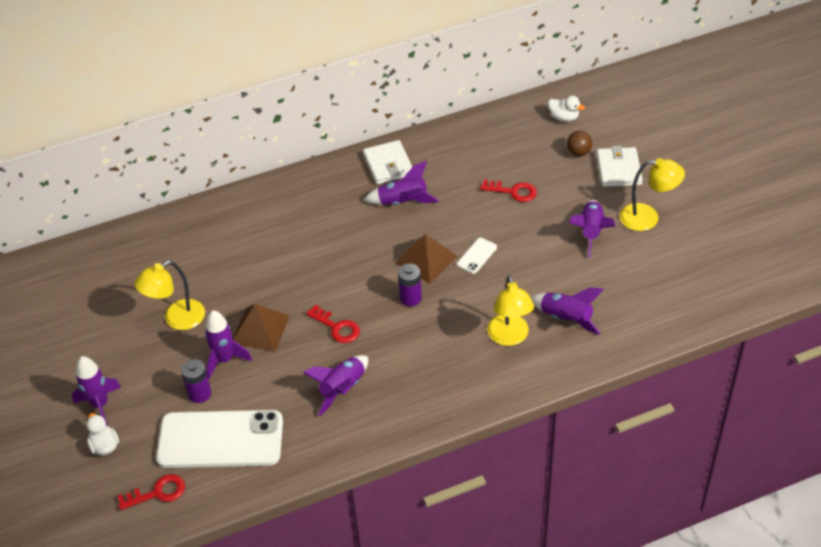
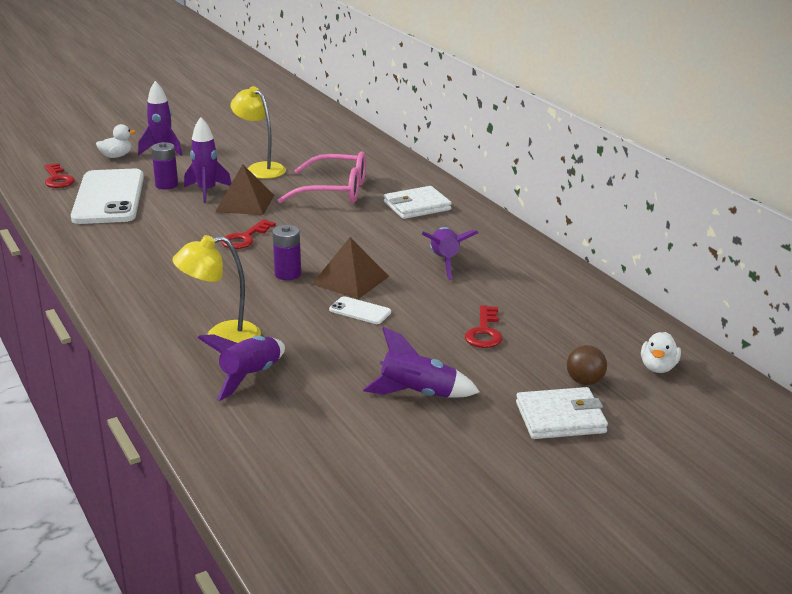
camera: 80 degrees right, 20 degrees down
(247, 264) = (334, 191): none -> pink glasses
(342, 389) = (159, 246): purple rocket -> none
(388, 165) = (507, 250): white wallet -> white wallet (417, 206)
(648, 218) = (458, 445): yellow lamp -> none

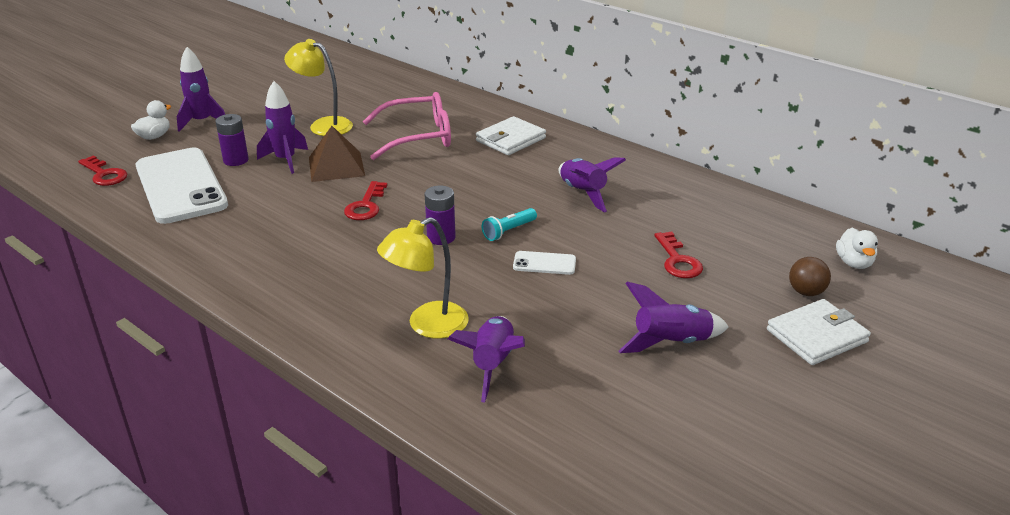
camera: 20 degrees left, 5 degrees up
(350, 280) = (508, 231): brown pyramid -> turquoise flashlight

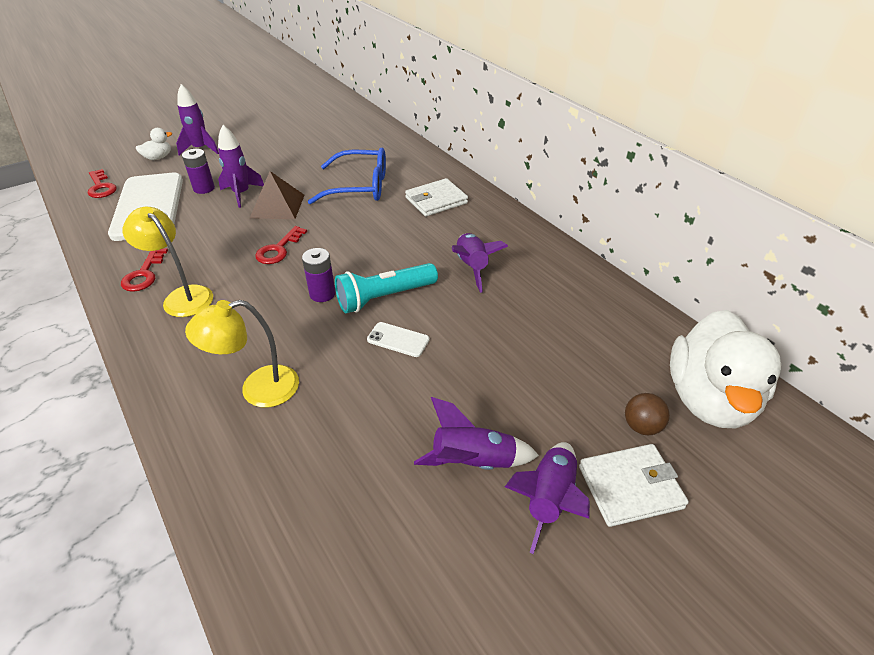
camera: 15 degrees right, 10 degrees up
(323, 125) = (290, 165): yellow lamp -> yellow lamp (182, 296)
(418, 137) = (359, 187): pink glasses -> blue glasses
(492, 364) = (290, 449): purple rocket -> purple rocket (548, 499)
(508, 231) = (384, 297): turquoise flashlight -> turquoise flashlight, size x1.78
(677, 260) = (526, 360): red key -> red key (144, 274)
(854, 263) = (709, 399): white duck -> white duck, size x2.37

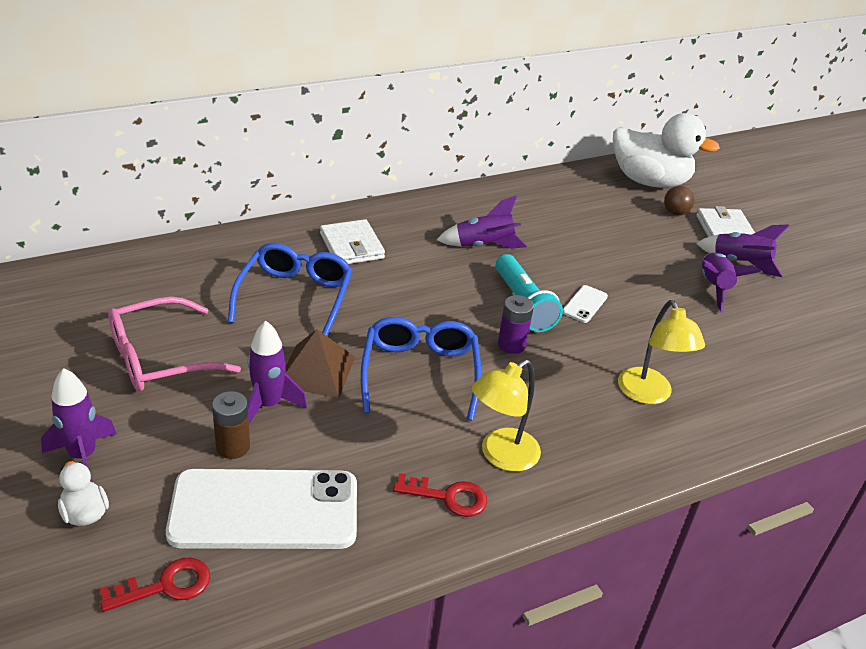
camera: 85 degrees left, 5 degrees down
(204, 188) = (233, 447): purple battery -> brown battery
(279, 249) = (420, 373): red key -> blue glasses
(284, 153) = (159, 358): none -> pink glasses

